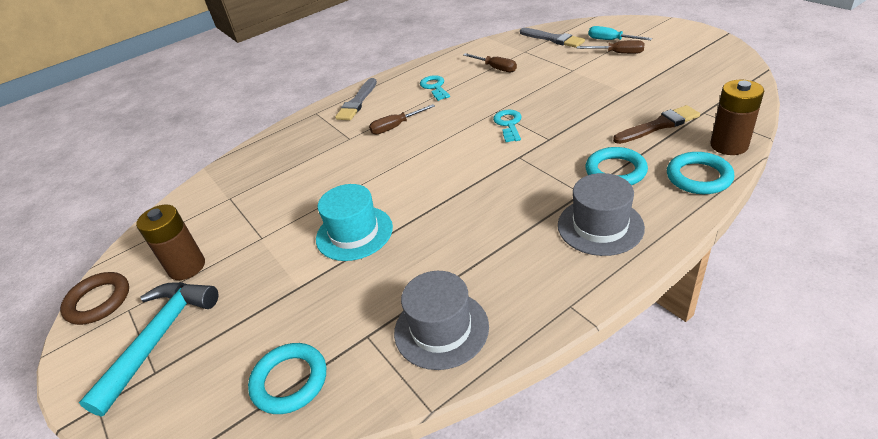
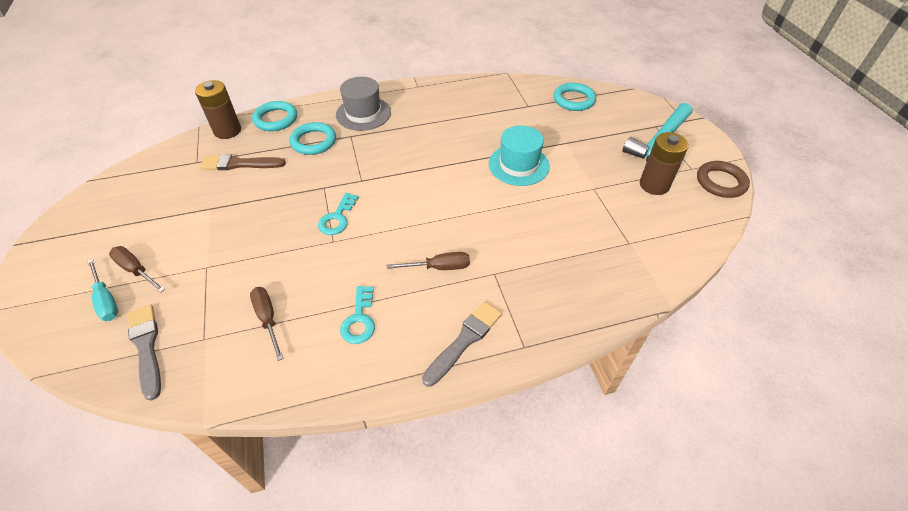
camera: 165 degrees left, 10 degrees up
(441, 329) = (487, 96): grey hat -> none

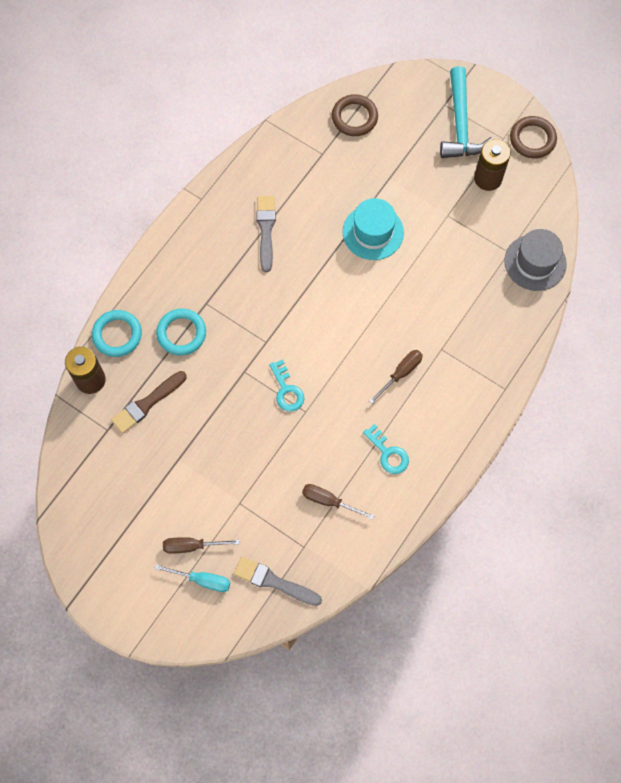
camera: 40 degrees left, 20 degrees up
(363, 113) = (188, 269): grey hat -> grey hat (535, 262)
(464, 341) = (466, 414): grey brush -> grey brush (266, 230)
(573, 100) = (354, 117): turquoise ring -> brown ring

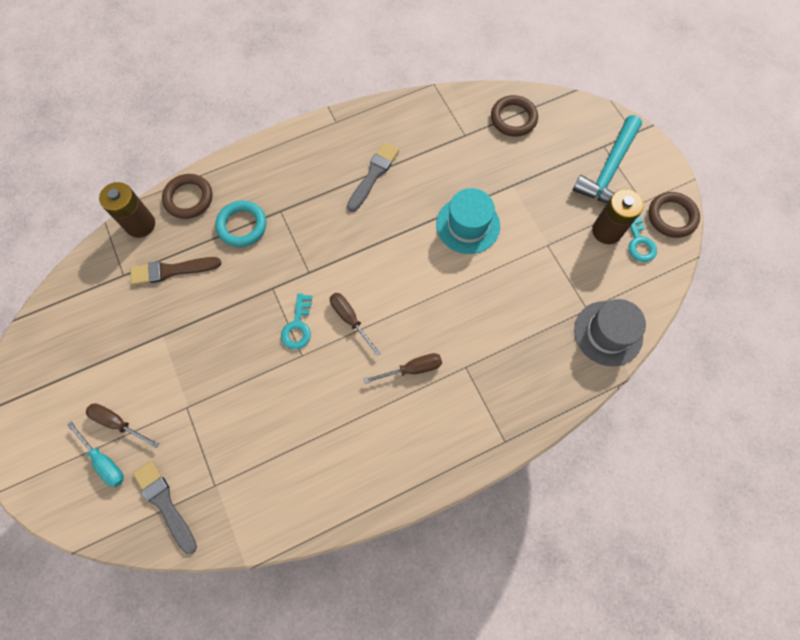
camera: 30 degrees right, 0 degrees up
(117, 335) = (189, 198): turquoise ring -> brown ring
(329, 501) = (267, 454): brown screwdriver -> brown screwdriver (350, 319)
(388, 453) = (352, 440): turquoise key -> turquoise key (639, 241)

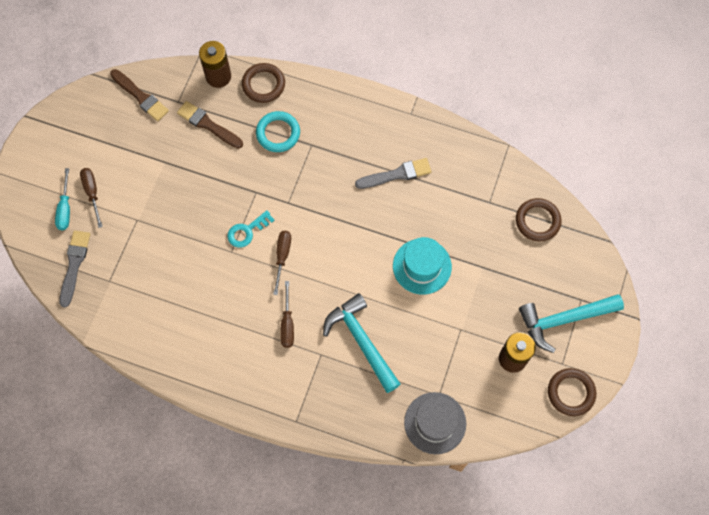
camera: 45 degrees right, 0 degrees up
(82, 300) = (140, 97): none -> brown brush
(412, 369) = (287, 324): brown screwdriver -> brown screwdriver turned 60 degrees clockwise
(485, 325) = (362, 341): none -> turquoise hammer
(639, 241) = (527, 386): turquoise key -> none

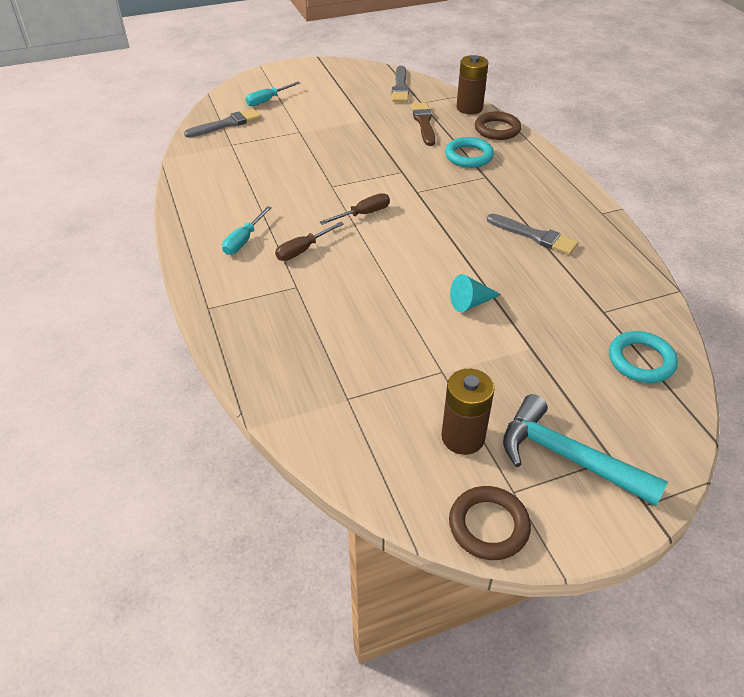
camera: 50 degrees right, 25 degrees down
(92, 193) = (295, 104): brown screwdriver -> none
(140, 97) = (400, 87): brown brush -> grey brush
(244, 354) = (244, 240): none -> turquoise screwdriver
(247, 231) = (361, 184): turquoise key -> none
(362, 341) = (341, 306): turquoise hammer -> none
(422, 266) = (471, 303): turquoise hat -> turquoise cone
(435, 423) = (311, 414): grey hat -> none
(537, 221) = (641, 360): brown ring -> turquoise ring

